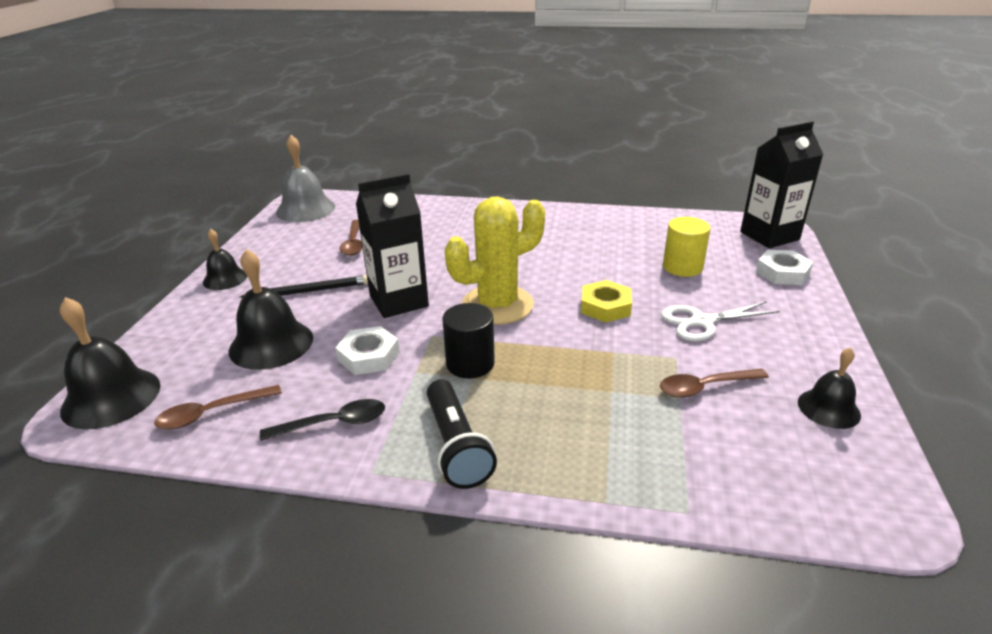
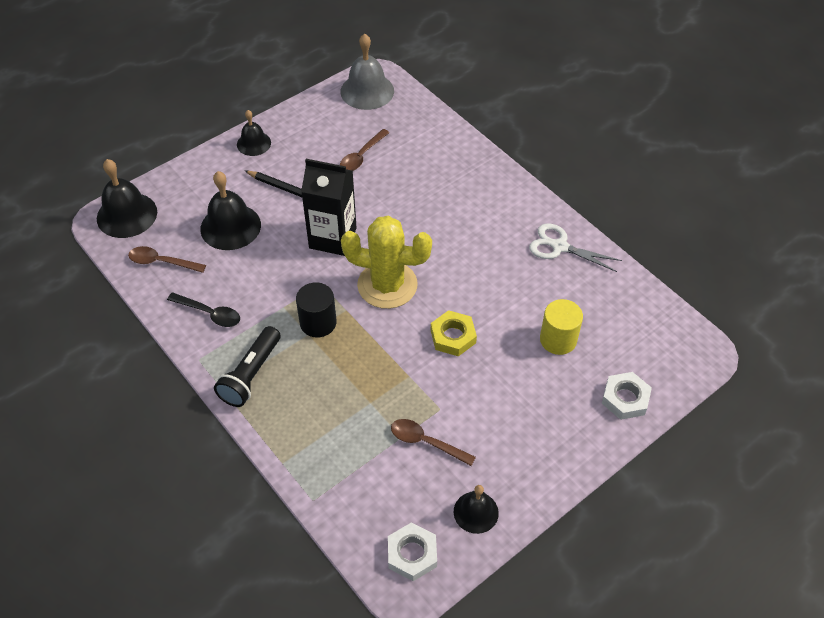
camera: 40 degrees right, 20 degrees up
(369, 356) = (271, 275): white nut -> white nut (412, 554)
(702, 322) = (497, 396): white scissors -> white scissors (559, 247)
(769, 236) = (678, 357): black carton -> none

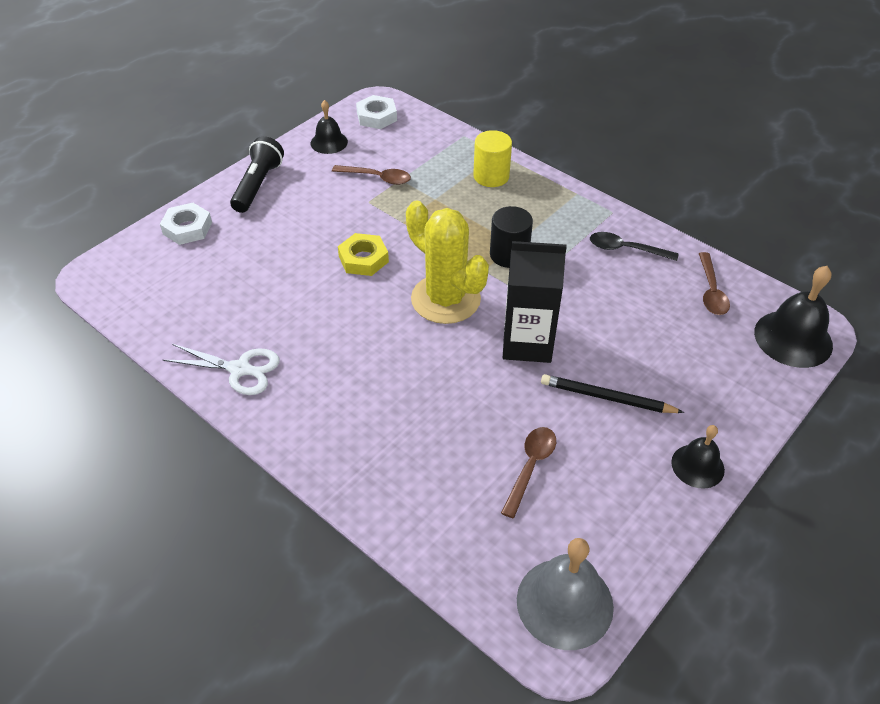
camera: 170 degrees right, 5 degrees down
(162, 262) = (711, 291): brown spoon -> brown spoon turned 90 degrees clockwise
(230, 226) = (658, 341): black bell -> none
(251, 374) = (556, 206): black flashlight -> black flashlight (258, 185)
(387, 285) = (445, 299): yellow cactus -> yellow cactus turned 45 degrees clockwise
(558, 339) = (250, 269): yellow cylinder -> yellow cylinder (491, 176)

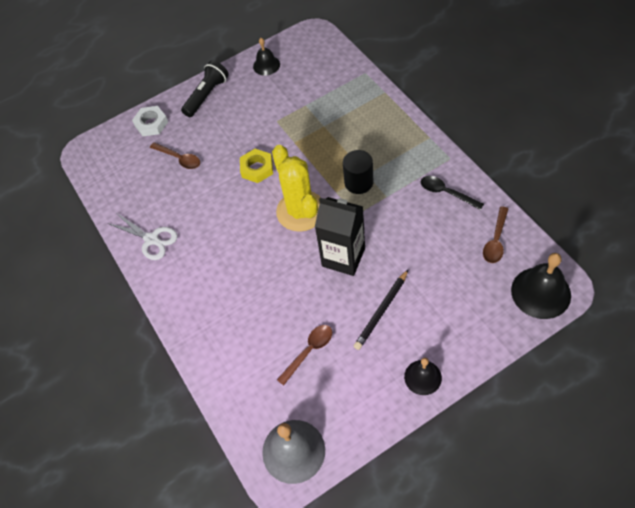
camera: 25 degrees right, 10 degrees up
(376, 116) = (307, 47): white nut -> none
(377, 178) = (289, 101): brown spoon -> brown spoon (179, 159)
(491, 176) = (371, 112): yellow cylinder -> none
(607, 398) = (381, 311): black pencil -> black pencil turned 90 degrees counterclockwise

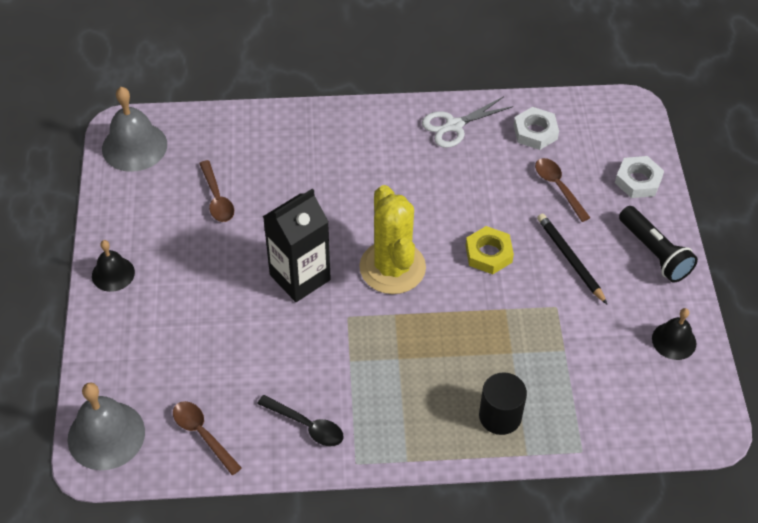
camera: 110 degrees right, 5 degrees down
(134, 191) = (535, 132): none -> white nut
(179, 159) = (558, 187): brown spoon -> brown spoon turned 90 degrees clockwise
(301, 211) = (392, 267): yellow cactus -> yellow cactus turned 75 degrees clockwise
(358, 182) = (391, 343): black cylinder -> black cylinder (500, 416)
(381, 311) = (209, 277): black pencil -> black pencil (570, 259)
(446, 193) = (306, 425): black spoon -> black spoon turned 60 degrees clockwise
(541, 292) = (106, 435): black bell -> grey bell

